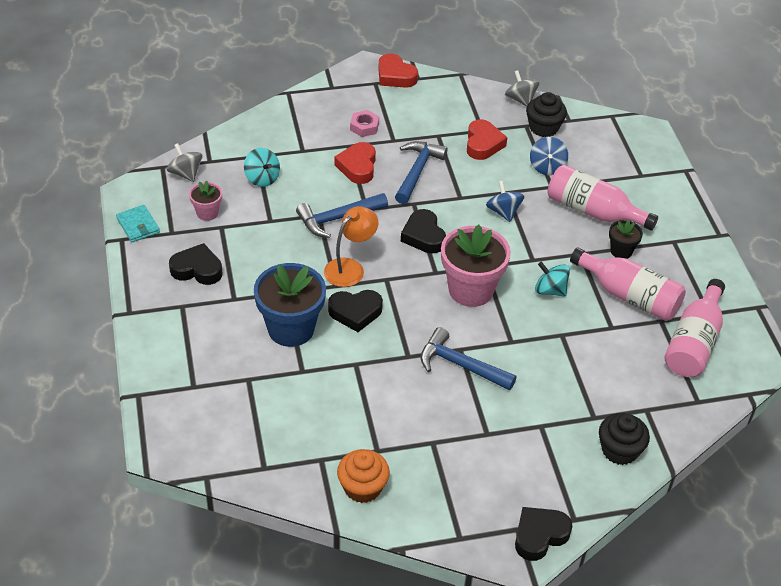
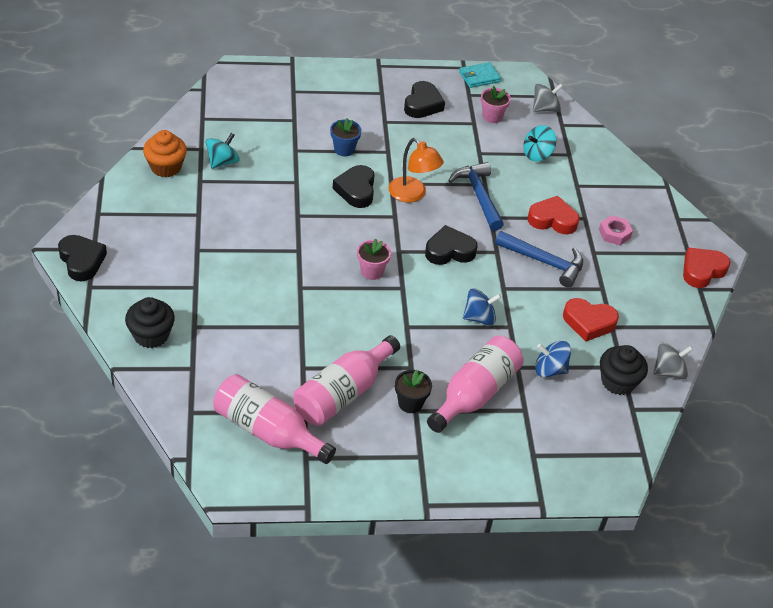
camera: 95 degrees right, 0 degrees up
(291, 329) = (344, 149): blue flower pot -> blue flower pot, size x0.50
(461, 365) = (279, 247): blue hammer -> none
(471, 290) = (372, 271): pink flower pot -> pink flower pot, size x0.50
(550, 290) = (362, 331): turquoise spinning top -> turquoise spinning top (222, 162)

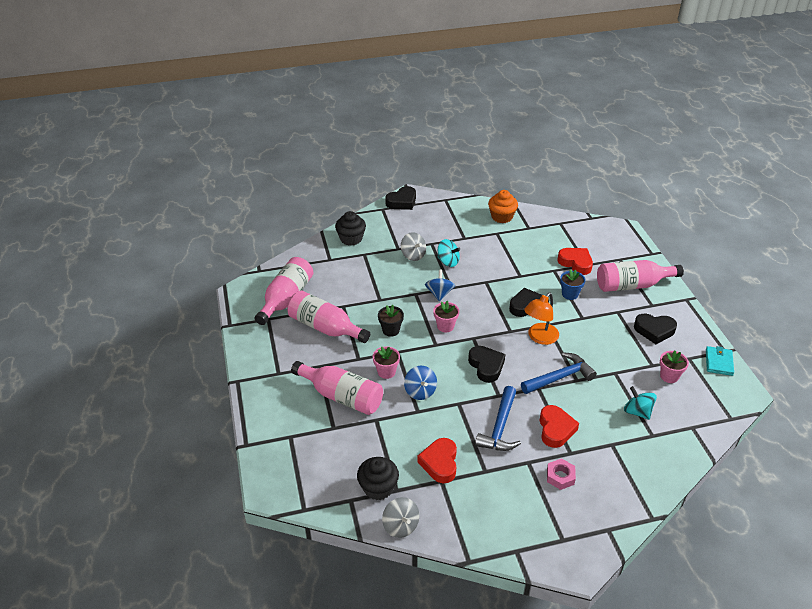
camera: 85 degrees right, 5 degrees down
(222, 162) = (521, 239): turquoise spinning top -> turquoise spinning top (448, 261)
(343, 96) = (632, 285): none -> pink bottle
(410, 403) = (324, 362): black flower pot -> black flower pot (391, 330)
(440, 343) = (386, 372): none -> pink flower pot
(479, 77) = (718, 362): turquoise wallet -> turquoise wallet turned 45 degrees clockwise
(545, 109) = (706, 412): grey spinning top -> grey spinning top (413, 255)
(550, 370) = (378, 440): blue spinning top -> blue spinning top (439, 294)
(702, 270) = (542, 552): red heart -> red heart (575, 263)

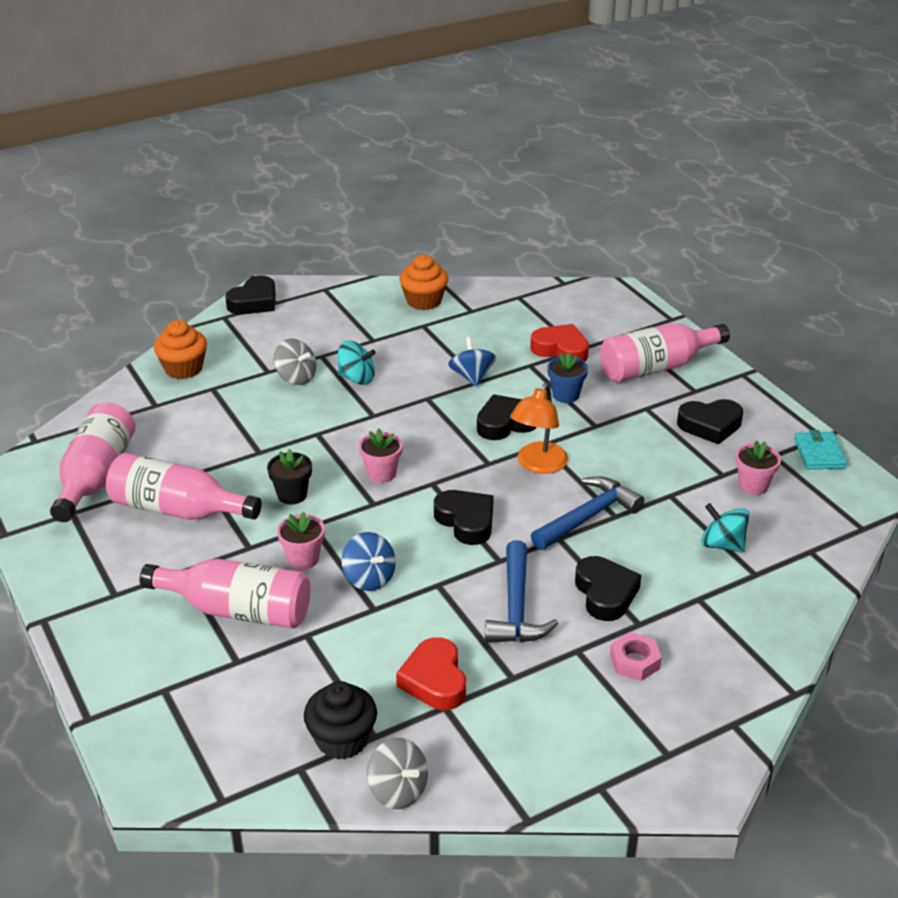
camera: 15 degrees left, 5 degrees down
(351, 239) = (183, 368): black cupcake -> orange cupcake
(439, 294) = (357, 427): blue spinning top -> blue spinning top (472, 376)
(555, 429) = (605, 593): red heart -> black heart

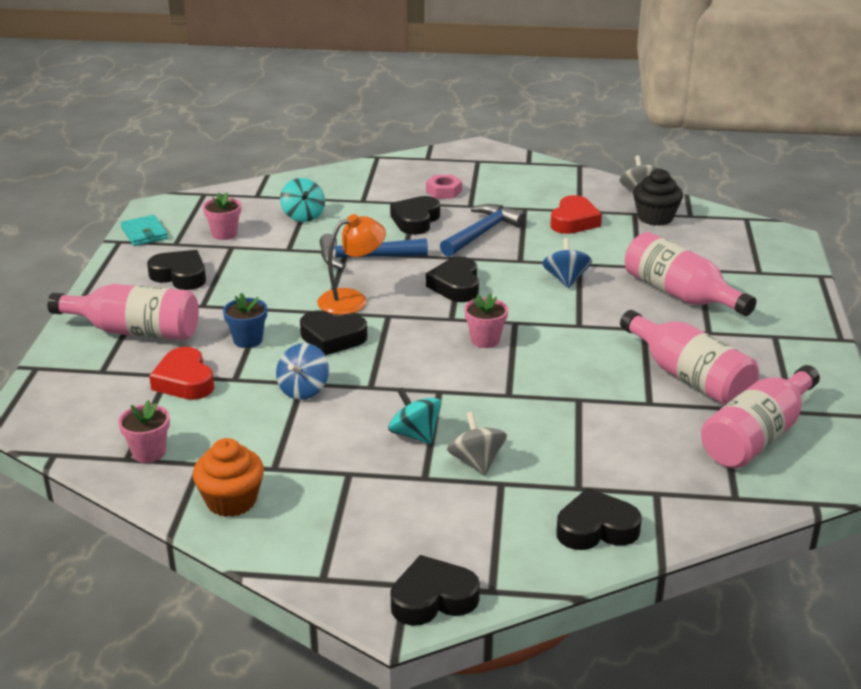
camera: 145 degrees left, 5 degrees down
(183, 368) = (596, 528): orange cupcake -> black heart
(292, 495) = (577, 352): black flower pot -> none
(303, 559) = (605, 306): pink flower pot -> pink flower pot (149, 452)
(819, 453) = (144, 233): turquoise wallet -> turquoise wallet turned 60 degrees counterclockwise

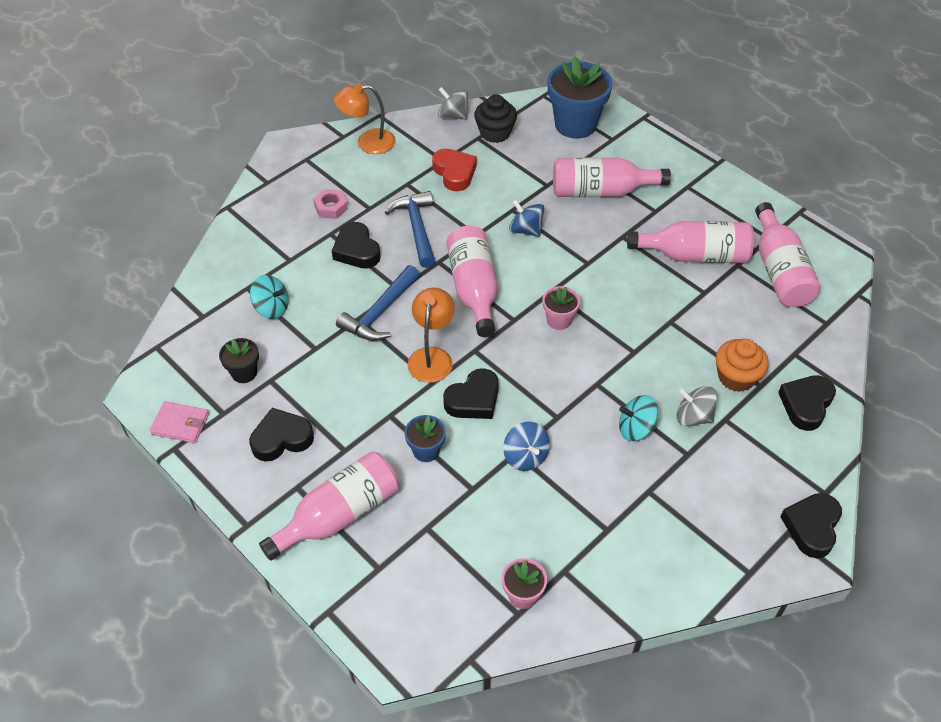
camera: 50 degrees left, 20 degrees up
(144, 233) = (180, 424): turquoise wallet -> pink wallet
(184, 381) = (446, 521): red heart -> none
(224, 234) = (244, 373): pink flower pot -> black flower pot
(231, 501) = (625, 576): orange cupcake -> orange cupcake (736, 377)
(456, 286) = (474, 289): black heart -> pink bottle
(540, 174) = (368, 142): none -> orange lamp
(740, 247) = (575, 124): none -> blue flower pot

